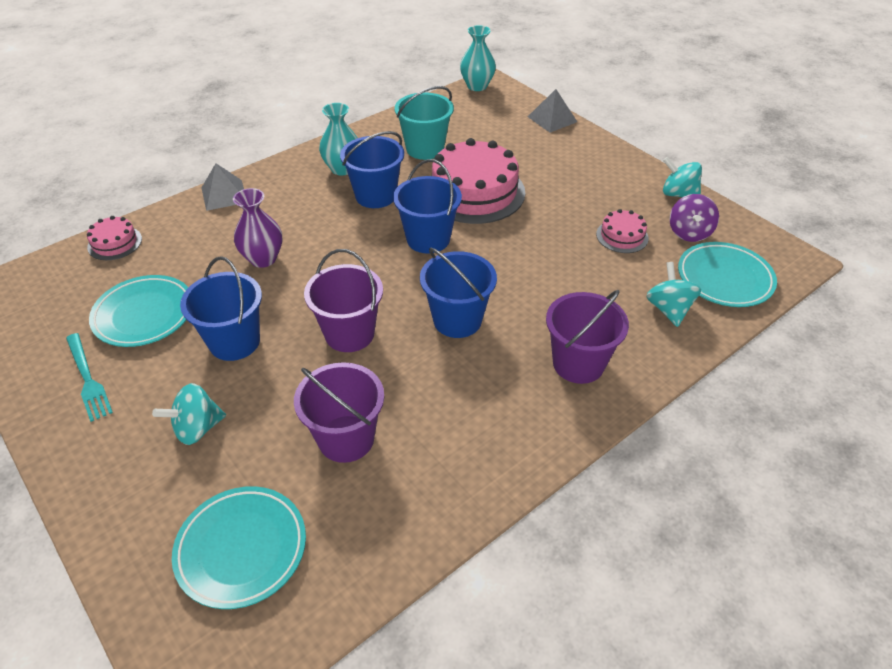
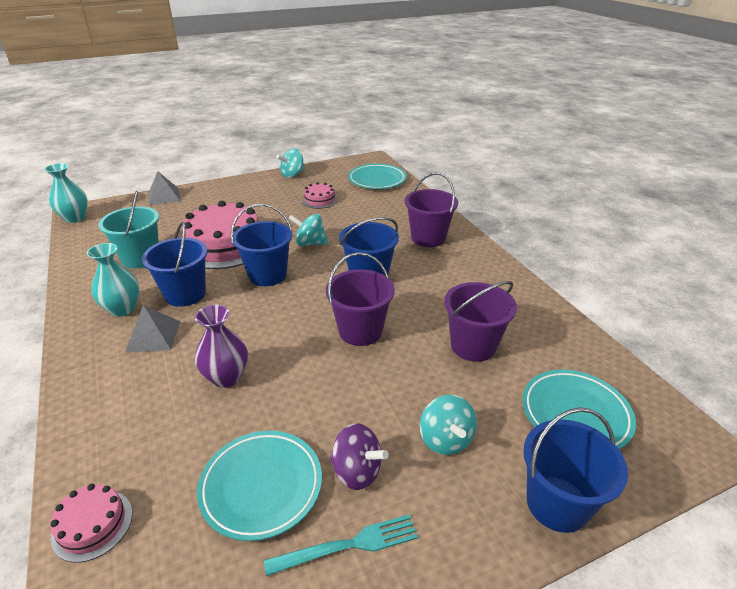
camera: 75 degrees left, 10 degrees down
(224, 194) = (83, 403): grey pyramid -> grey pyramid (153, 336)
(234, 342) = (340, 406): blue bucket -> blue bucket (557, 503)
(668, 309) = (394, 201): turquoise spinning top -> turquoise spinning top (310, 243)
(689, 233) = (331, 180): purple spinning top -> purple spinning top (357, 471)

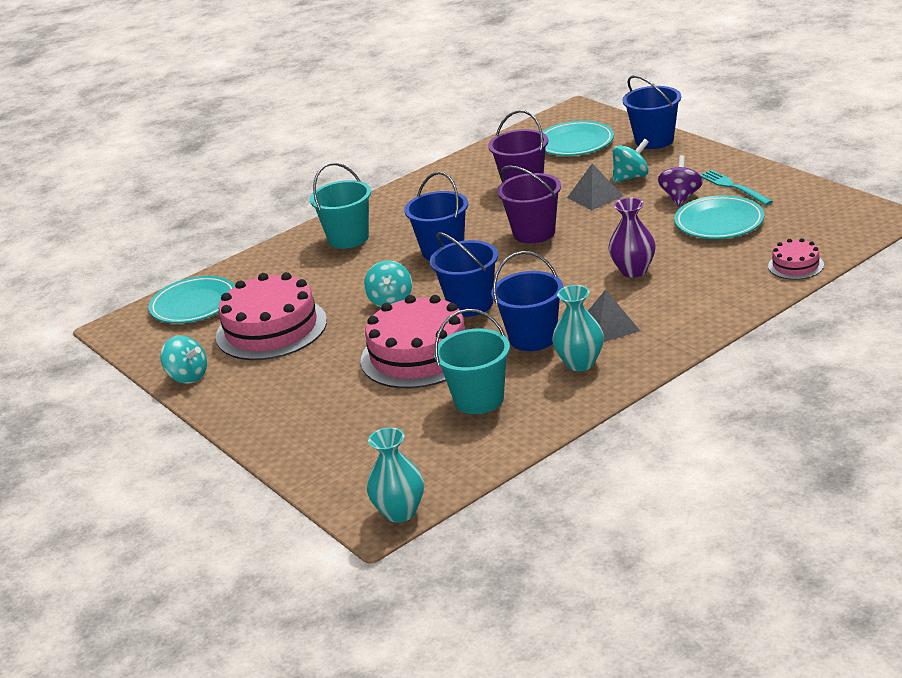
camera: 100 degrees left, 5 degrees down
(164, 196) = (299, 462): grey pyramid -> grey pyramid (595, 196)
(319, 200) = (271, 329): pink cake -> pink cake, size x2.10
(428, 238) = (348, 238): purple bucket -> turquoise bucket

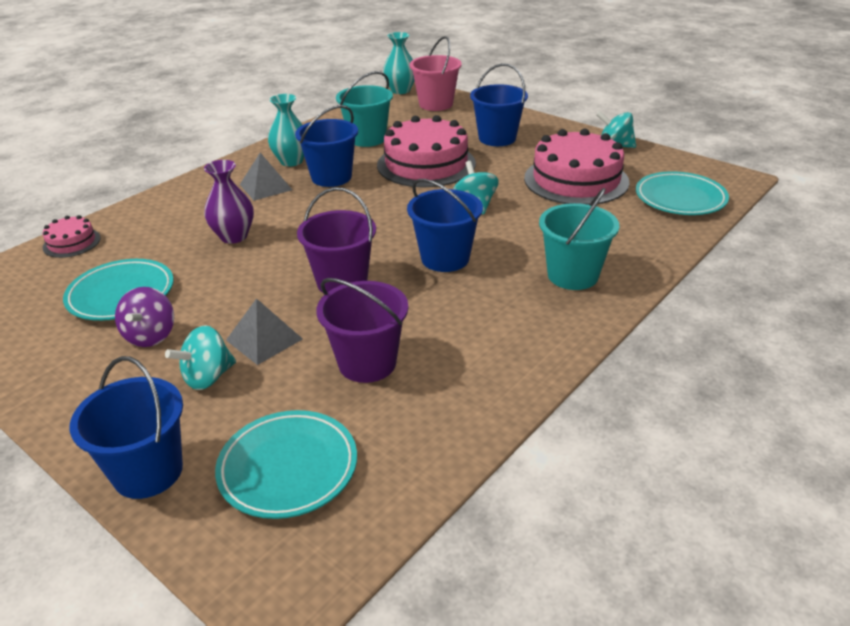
camera: 165 degrees right, 5 degrees up
(359, 471) = (436, 104): none -> pink bucket
(470, 304) = (394, 203): blue bucket -> blue bucket (497, 138)
(733, 187) = (74, 354): turquoise fork -> none

